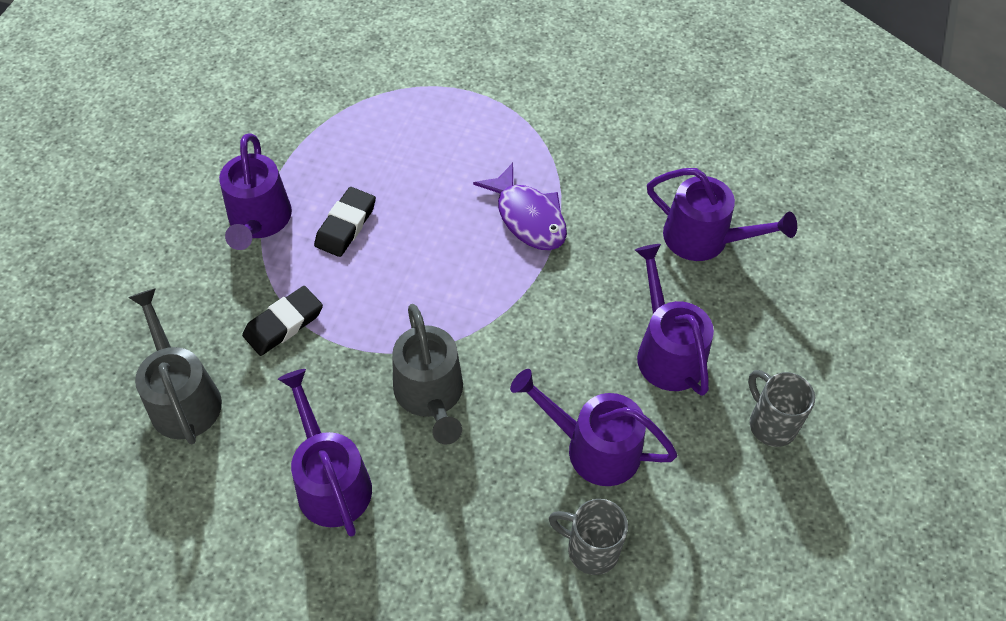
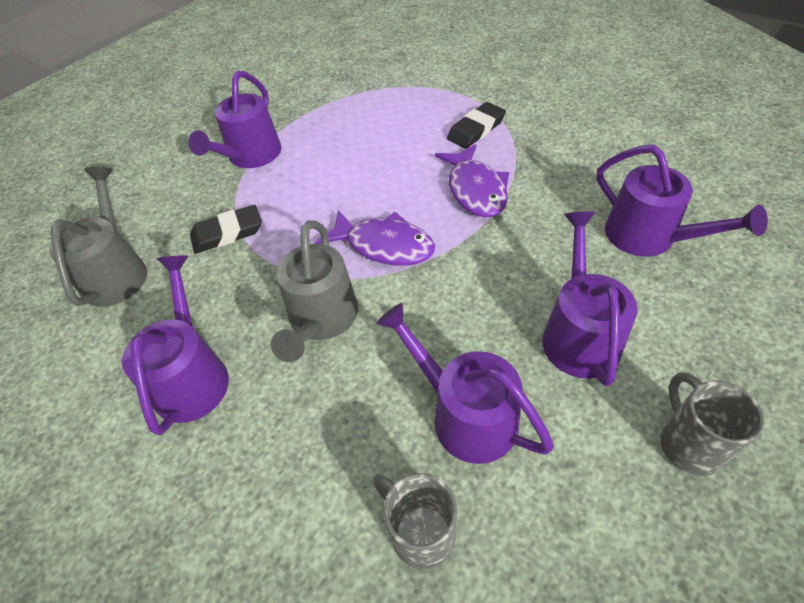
camera: 25 degrees right, 5 degrees down
(346, 225) = (316, 170): black eraser -> black eraser (476, 129)
(459, 302) = (384, 245): none -> purple fish

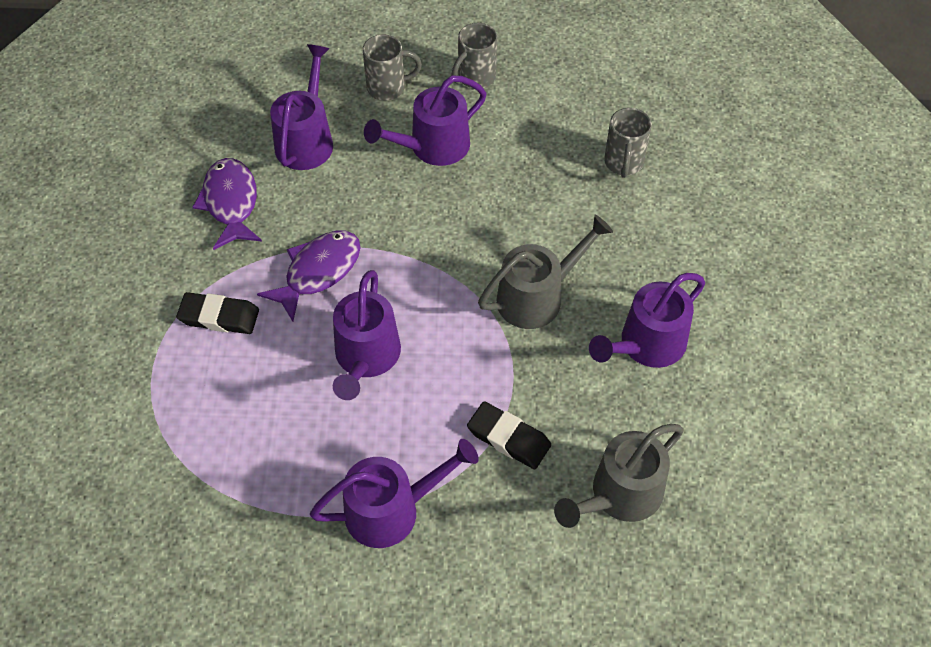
camera: 130 degrees left, 5 degrees up
(384, 245) = (433, 302): purple fish -> purple fish (231, 203)
(464, 414) = (540, 177): purple watering can -> purple watering can (366, 358)
(706, 337) = (388, 88): none -> grey mug

